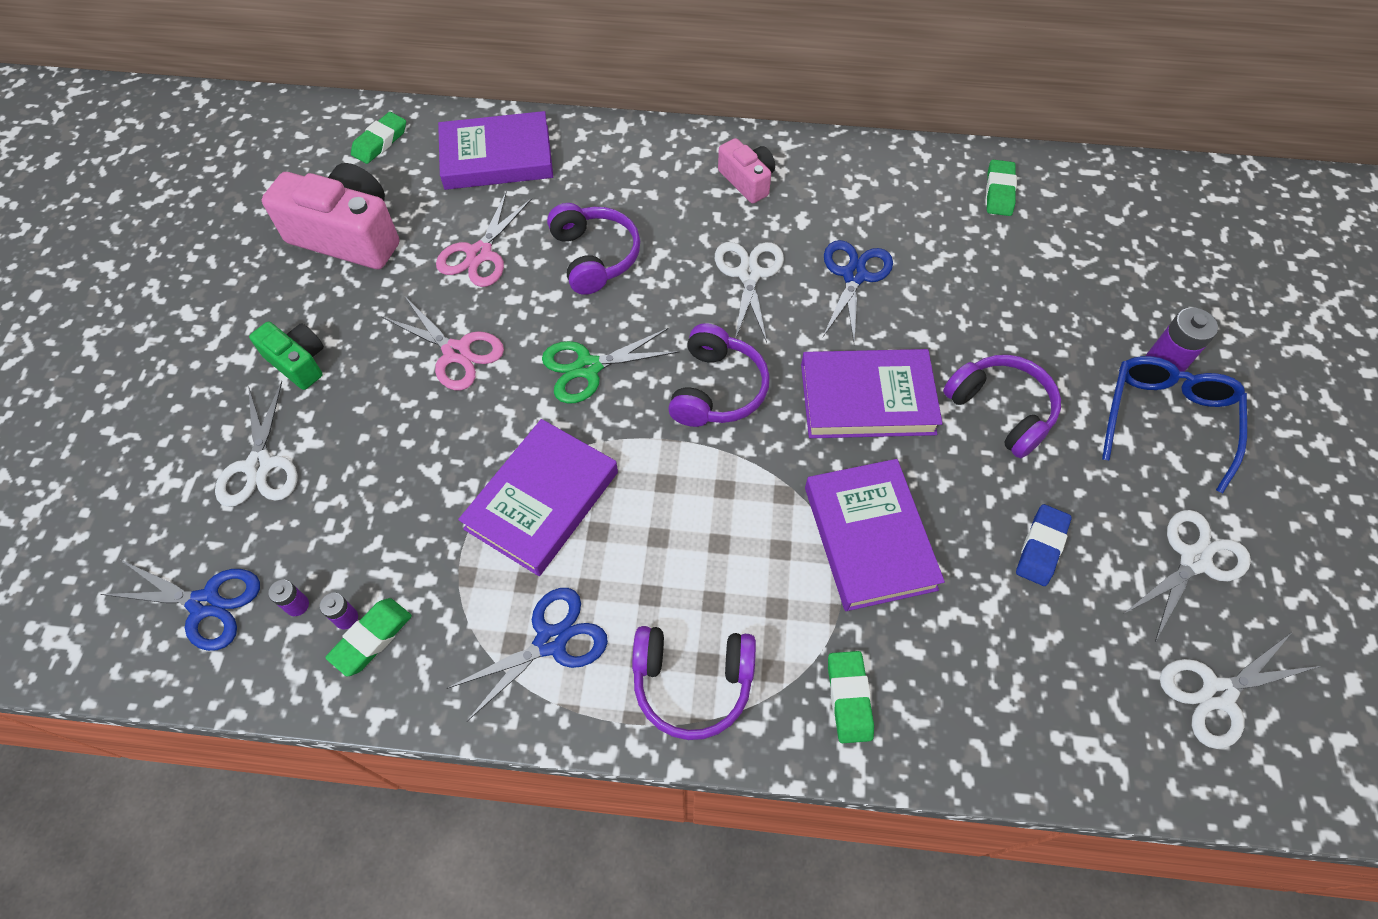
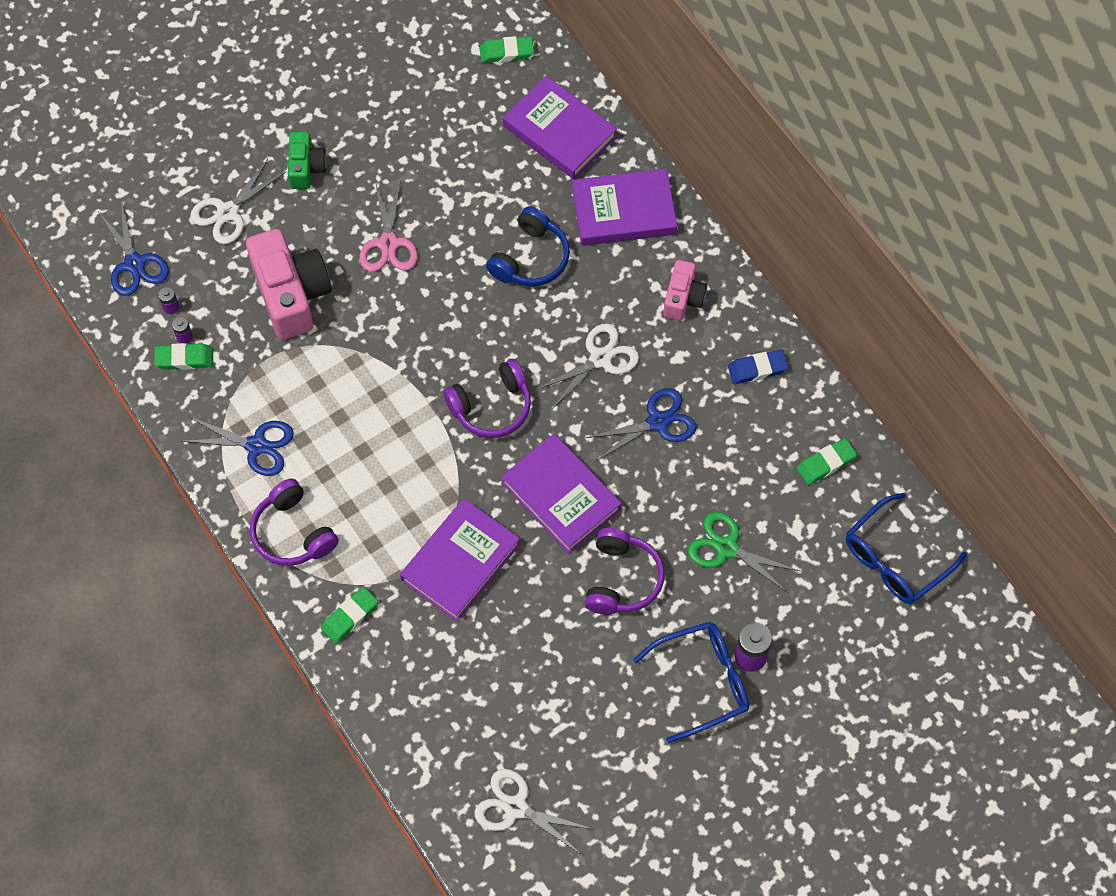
camera: 50 degrees right, 5 degrees up
(348, 235) = (416, 106): pink camera -> pink camera (291, 294)
(479, 254) = (471, 192): pink scissors -> none
(542, 500) = (333, 372): purple book -> purple book (624, 211)
(588, 368) = (442, 323): green scissors -> green scissors (726, 548)
(594, 257) = (530, 258): purple headphones -> blue headphones
(1041, 547) = (535, 660): blue eraser -> blue eraser (757, 369)
(1132, 206) = (895, 559): none -> blue glasses
(1194, 560) = (602, 751): white scissors -> none

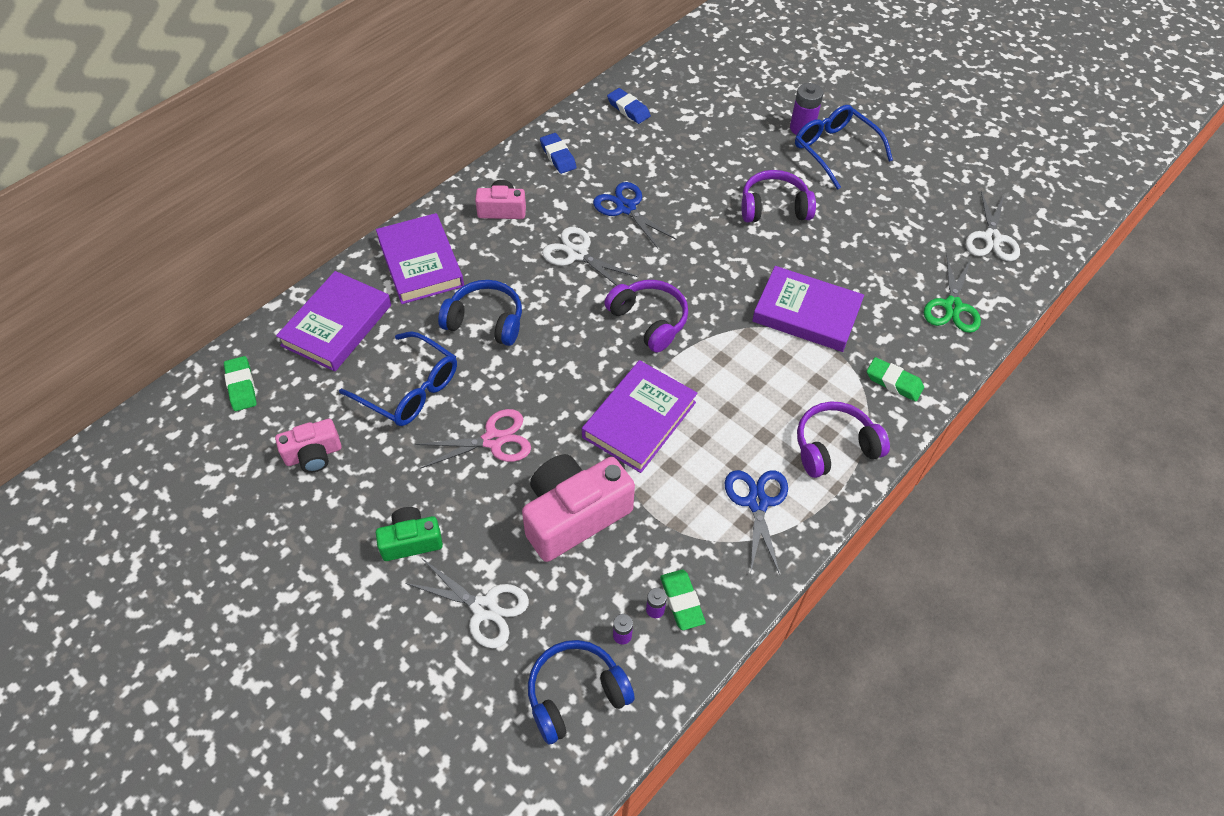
camera: 105 degrees left, 10 degrees down
(134, 264) = (576, 694): blue scissors -> blue headphones
(293, 532) = (834, 447): purple headphones -> purple headphones turned 150 degrees counterclockwise
(415, 103) = (313, 454): none -> pink camera
(561, 496) = (717, 257): purple book -> purple book (639, 420)
(726, 548) = (721, 152): green scissors -> green scissors (952, 306)
(826, 463) = (628, 109): green eraser -> blue eraser
(895, 559) = (692, 66): blue glasses -> blue glasses (410, 389)

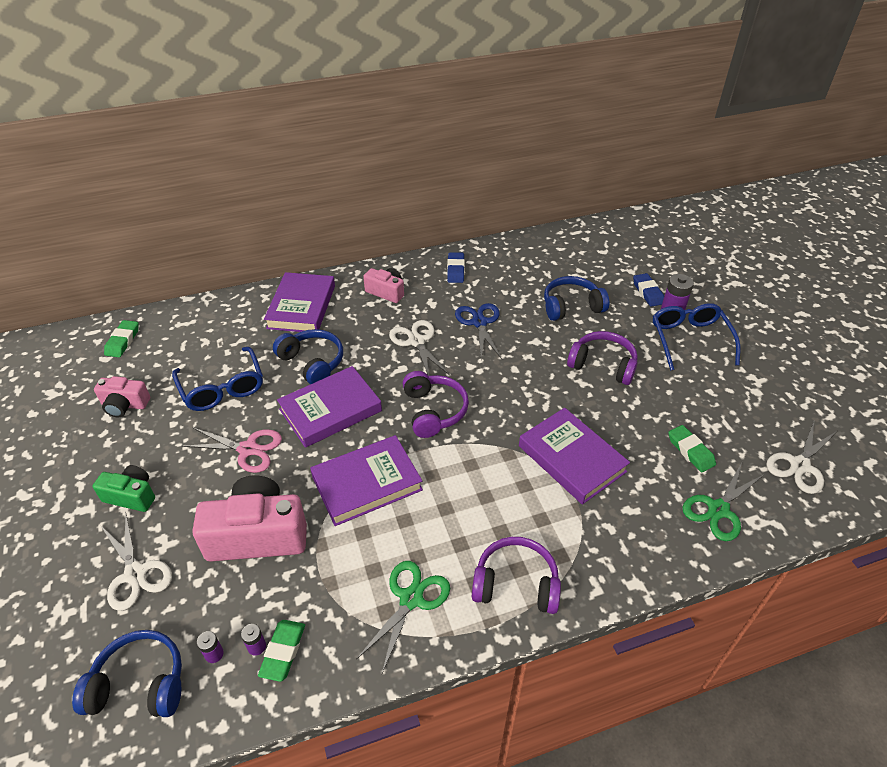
camera: 30 degrees right, 10 degrees down
(337, 325) = (213, 326): purple book -> purple book (330, 410)
(628, 109) = (534, 255): blue eraser -> blue eraser (647, 292)
(704, 155) = (571, 306): none -> blue headphones
(757, 502) = (411, 598): blue scissors -> green scissors
(893, 382) = (613, 552): green eraser -> green eraser (690, 451)

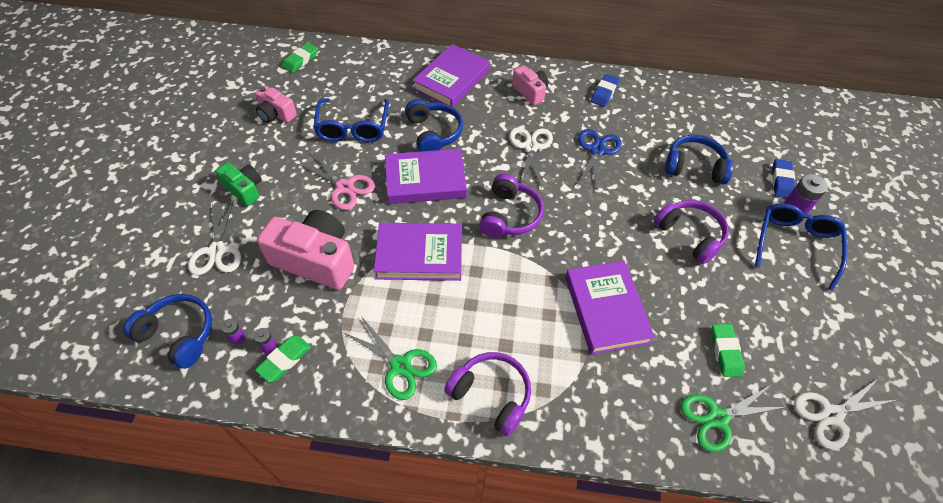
camera: 25 degrees right, 10 degrees up
(411, 598) = (400, 366): green scissors -> green scissors turned 75 degrees clockwise

